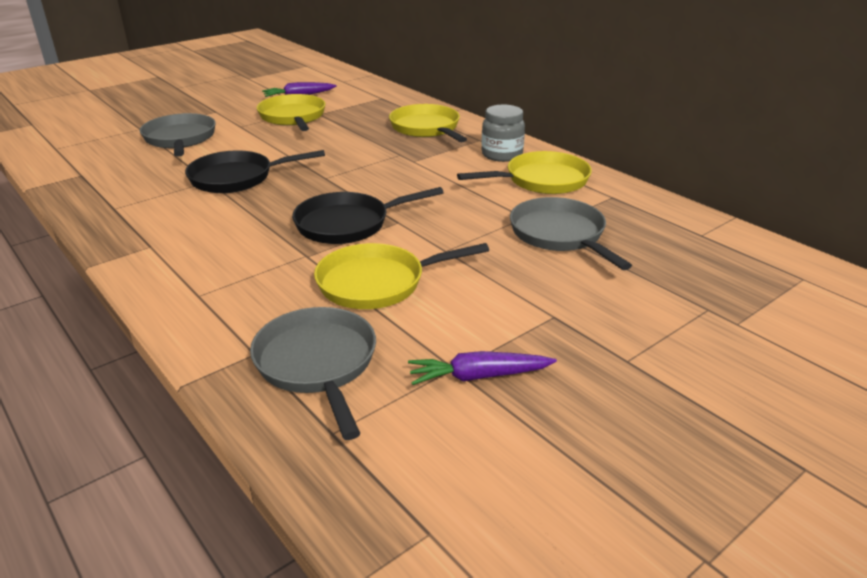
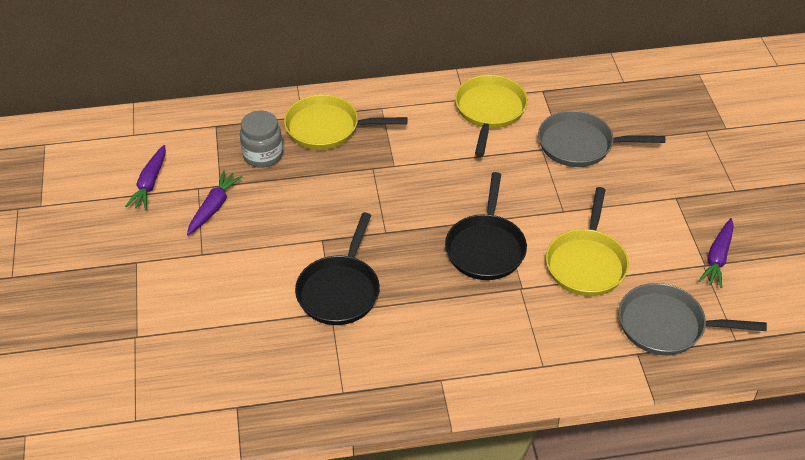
camera: 60 degrees left, 15 degrees up
(180, 139) = (200, 310): grey pan -> none
(293, 117) = (213, 207): yellow pan -> purple carrot
(502, 155) = (424, 109): grey jar -> grey jar (263, 155)

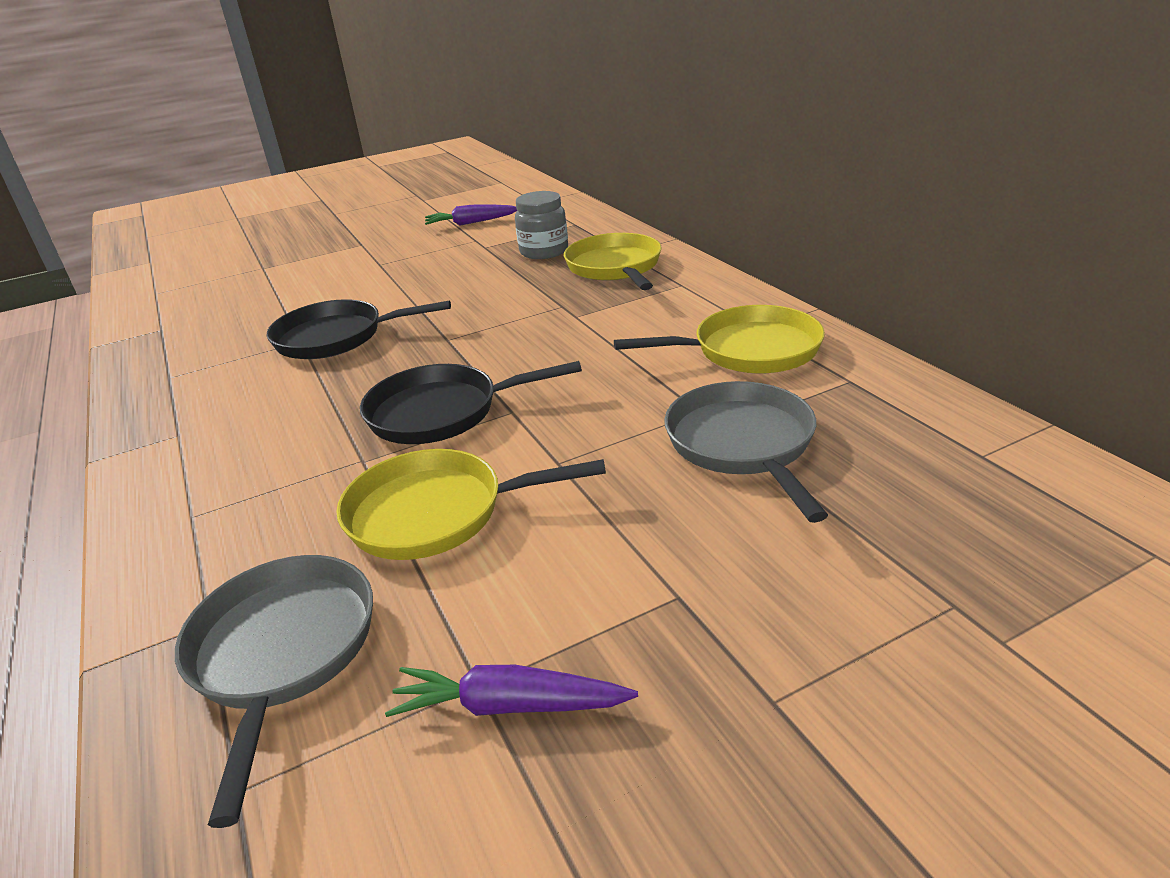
camera: 75 degrees right, 15 degrees down
(213, 207) = (449, 252): purple carrot -> none

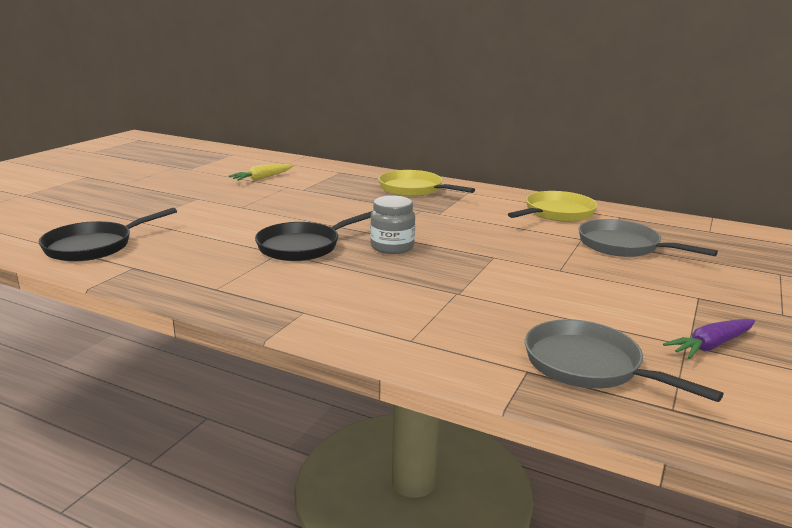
camera: 40 degrees left, 10 degrees down
(436, 513) = (545, 301): yellow pan -> none
(442, 412) = (456, 265): black pan -> black pan (94, 246)
(471, 223) = (262, 178): purple carrot -> yellow carrot
(544, 251) = (351, 187): grey jar -> grey jar (392, 247)

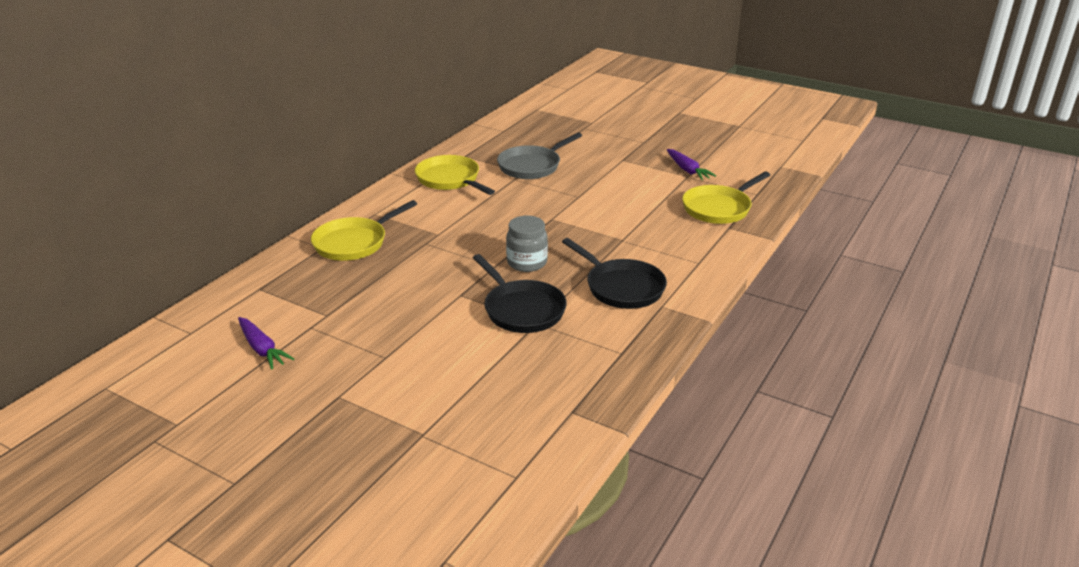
camera: 85 degrees left, 10 degrees up
(94, 246) = (509, 453): black pan -> black pan (621, 287)
(262, 178) = (262, 349): yellow carrot -> purple carrot
(589, 366) = (719, 208): grey pan -> yellow pan

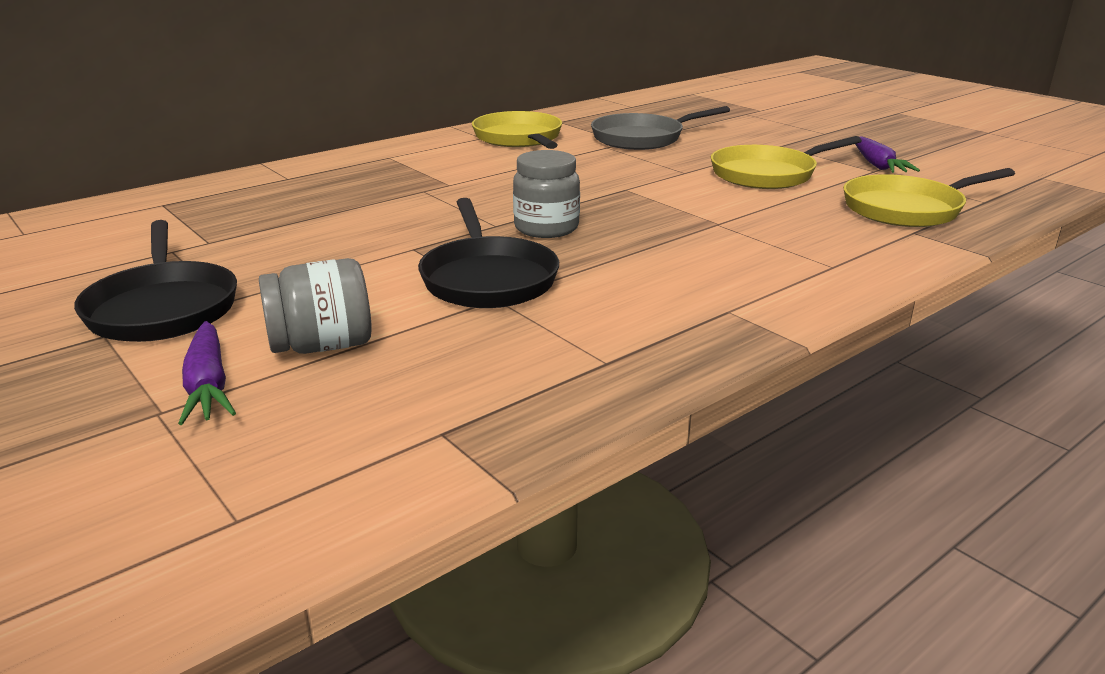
camera: 20 degrees right, 5 degrees down
(262, 349) = (81, 263): purple carrot -> purple carrot (208, 385)
(354, 242) = (332, 178): yellow pan -> yellow pan (768, 174)
(469, 375) = (322, 346): none -> grey jar
(621, 287) = (674, 276): black pan -> black pan (163, 307)

